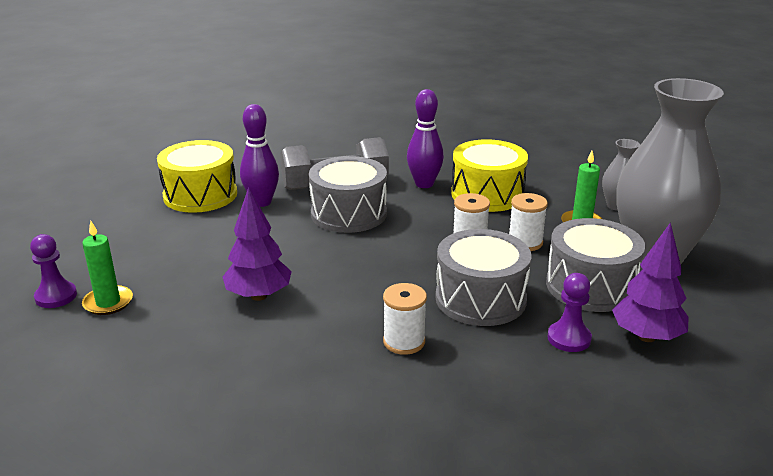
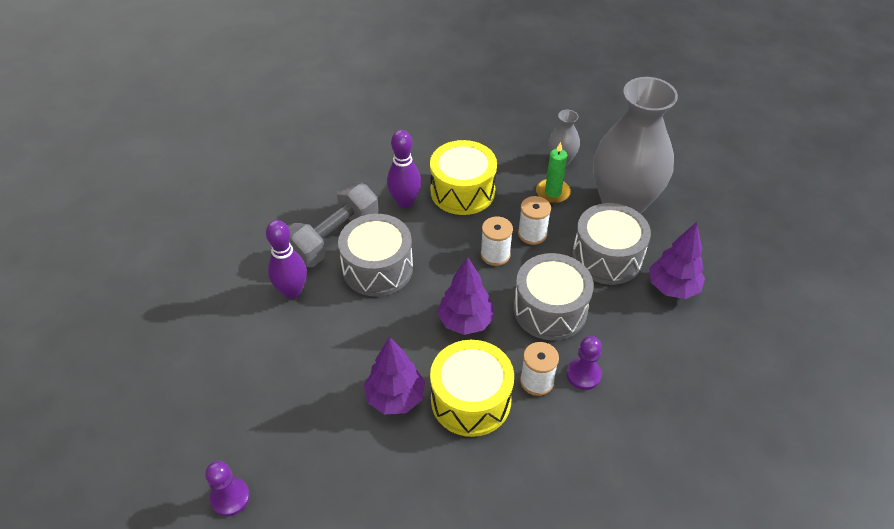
camera: 35 degrees left, 20 degrees up
(108, 302) = (283, 476): green candle -> none
(200, 195) = (227, 310): yellow drum -> yellow drum (471, 400)
(384, 274) = (465, 321): none -> purple tree
(569, 338) = (631, 316): purple pawn -> purple pawn (583, 375)

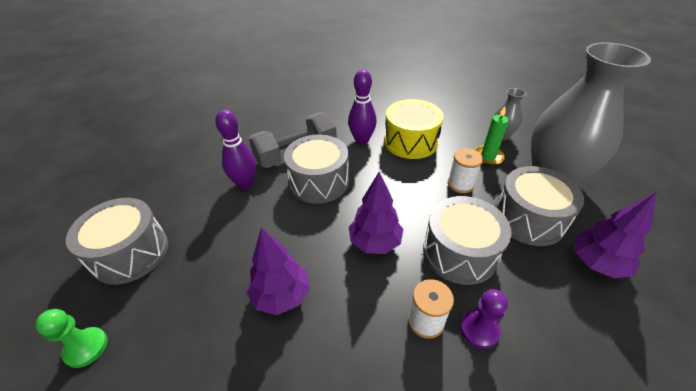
camera: 20 degrees right, 5 degrees down
(209, 403) = (130, 253): none -> grey drum
(230, 497) = (86, 347): purple pawn -> green pawn
(471, 400) = (351, 320): yellow drum -> none
(495, 254) = (422, 193): white spool -> none

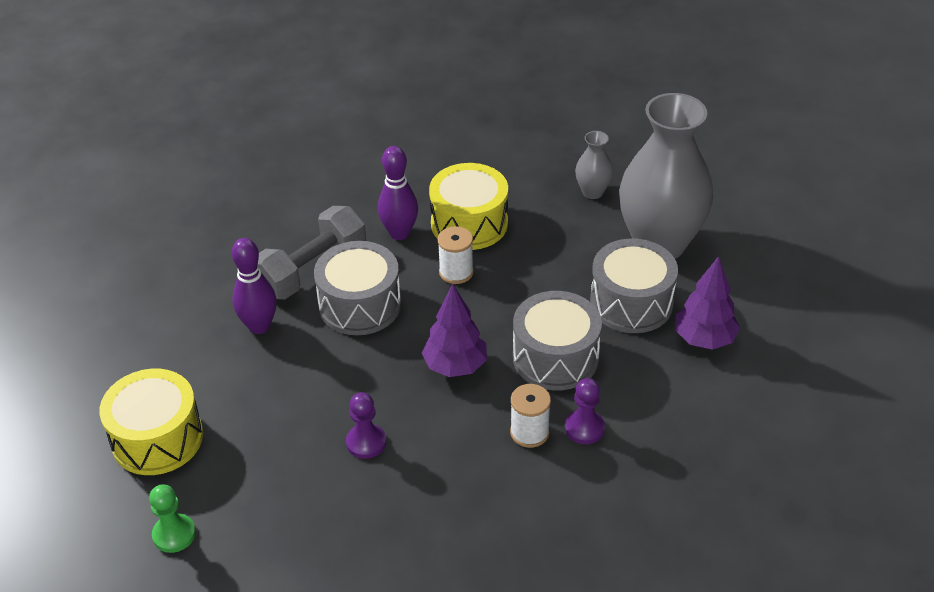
camera: 15 degrees left, 0 degrees up
(130, 253) = (157, 438): grey drum -> yellow drum
(281, 295) = (366, 442): purple tree -> purple pawn
(460, 184) = (546, 274): white spool -> white spool (456, 272)
(488, 157) = (577, 228): green candle -> none

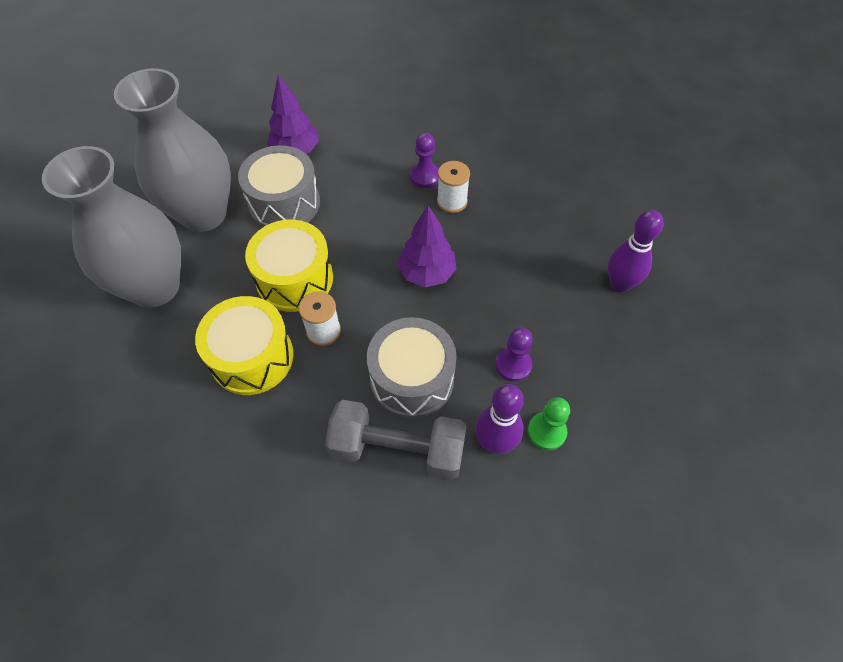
camera: 125 degrees left, 15 degrees up
(157, 438) = (661, 428): yellow drum -> yellow drum (295, 279)
(174, 534) = (713, 349): green pawn -> green pawn (546, 431)
(366, 442) = (539, 285): purple pawn -> purple pawn (513, 365)
(399, 233) = (300, 406): purple bowling pin -> purple bowling pin (619, 284)
(555, 357) = (373, 220): grey drum -> none
(592, 192) = (155, 287): grey vase -> grey vase, size x2.31

